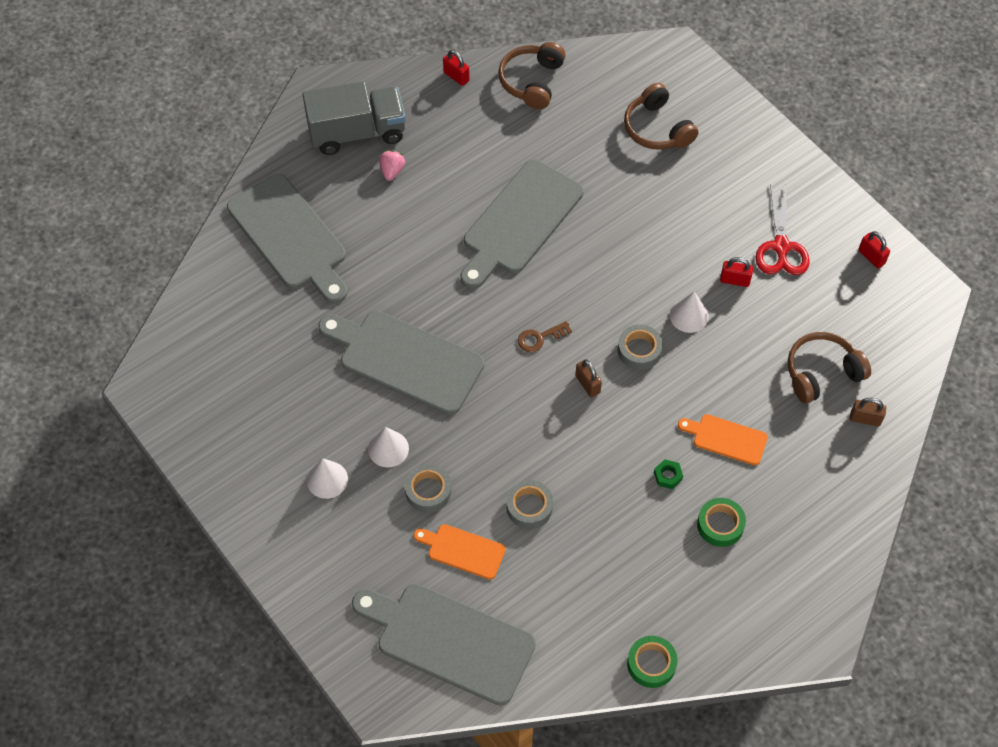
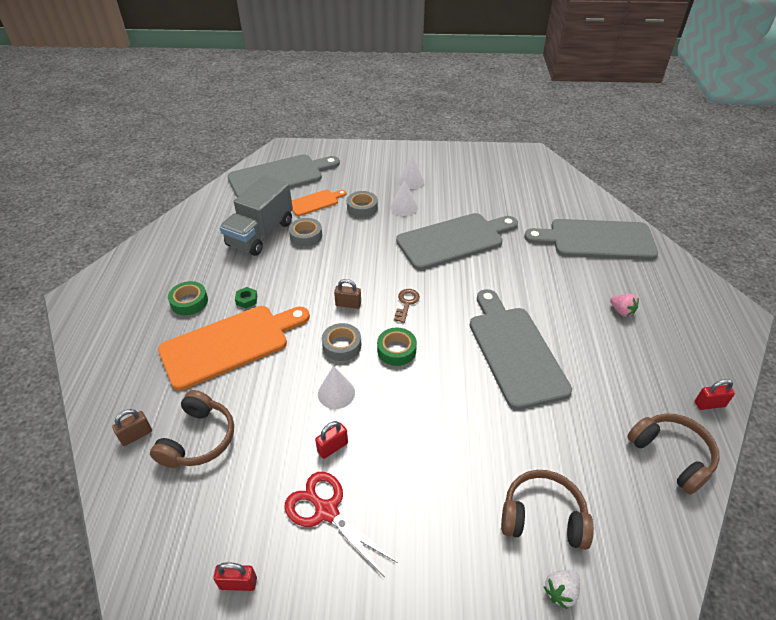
camera: 130 degrees right, 15 degrees down
(357, 132) = (676, 313): grey truck -> grey truck (260, 234)
(651, 664) = (171, 228): green tape -> green tape (396, 350)
(698, 96) = (560, 591): none -> white strawberry
(726, 439) = (230, 344): orange cutting board -> orange cutting board, size x1.98

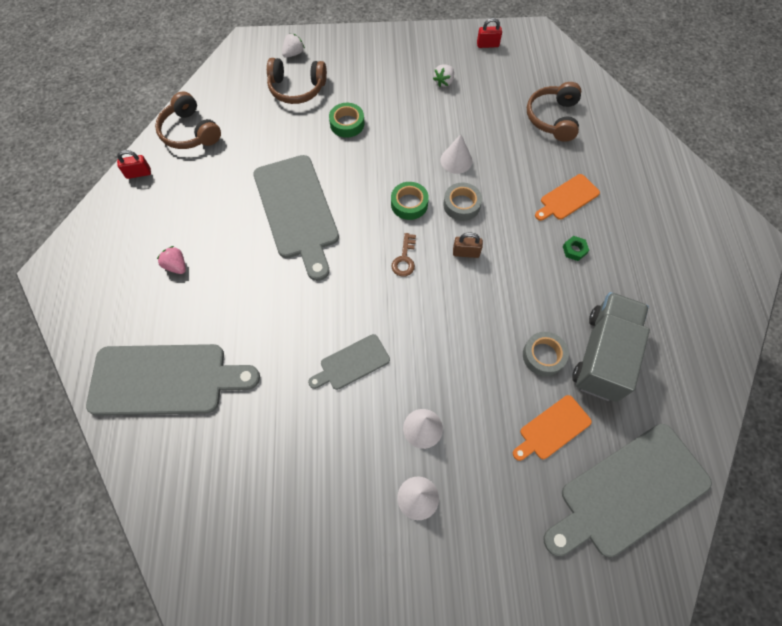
camera: 175 degrees right, 20 degrees up
(136, 435) = (602, 118): brown padlock -> none
(189, 302) = (633, 243): green tape -> green tape (347, 124)
(230, 344) = (567, 198): orange cutting board -> orange cutting board, size x0.51
(326, 511) = (444, 82): red scissors -> white strawberry
(332, 447) = (449, 120): red padlock -> none
(362, 208) = (482, 421): grey tape -> none
(454, 240) = (352, 363): grey cutting board -> grey cutting board, size x0.51

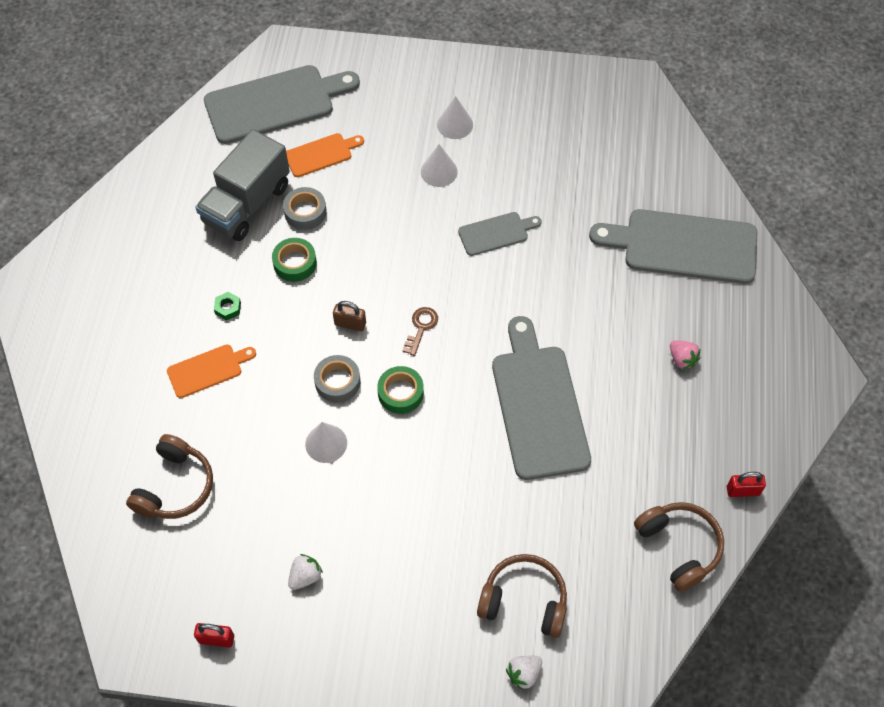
camera: 170 degrees left, 5 degrees down
(347, 124) = (459, 525): green tape -> green tape (295, 263)

